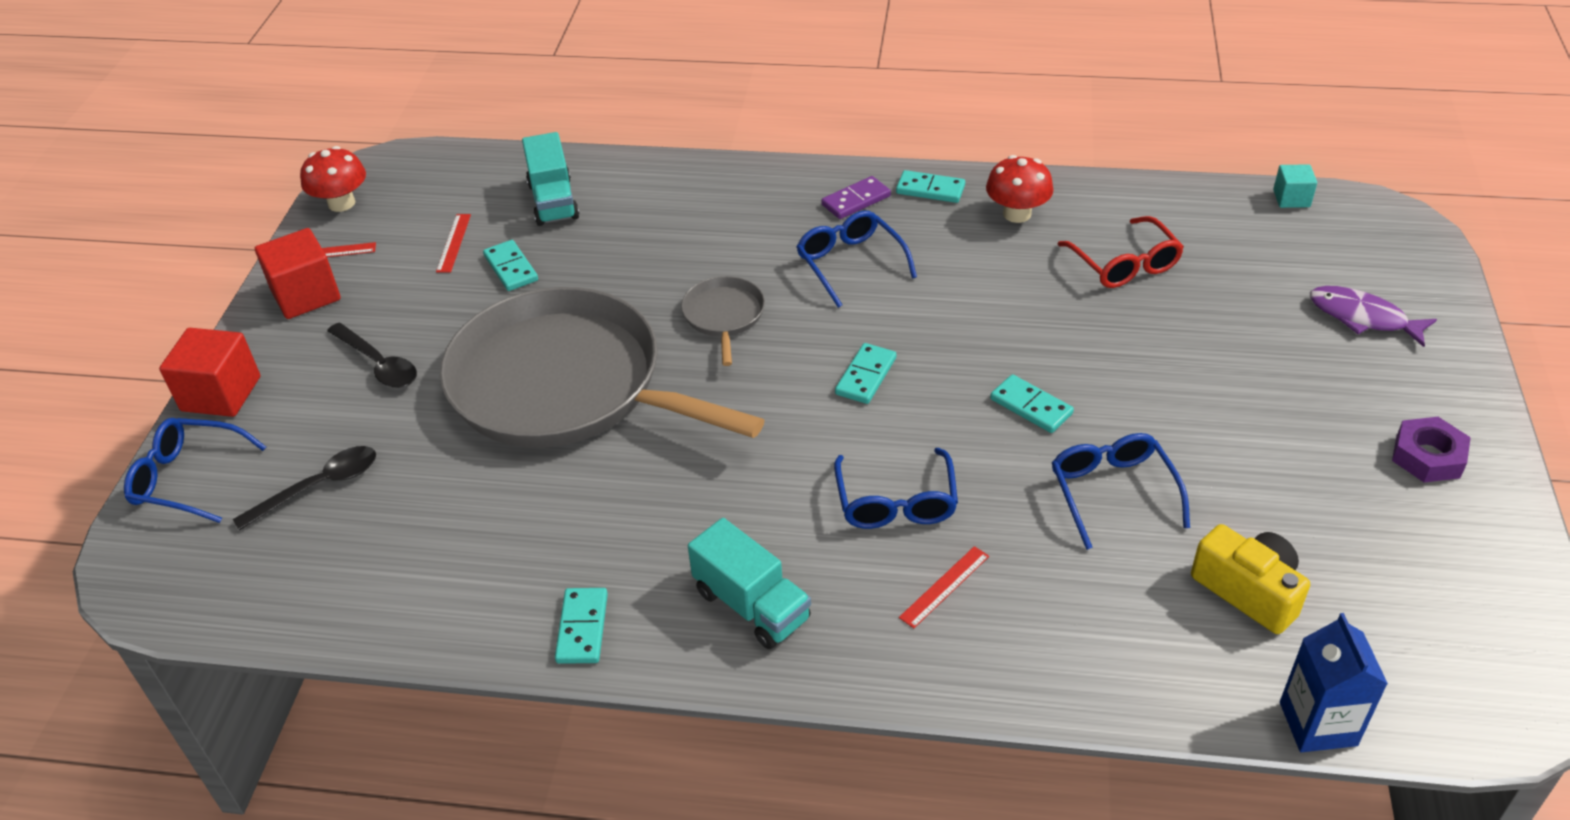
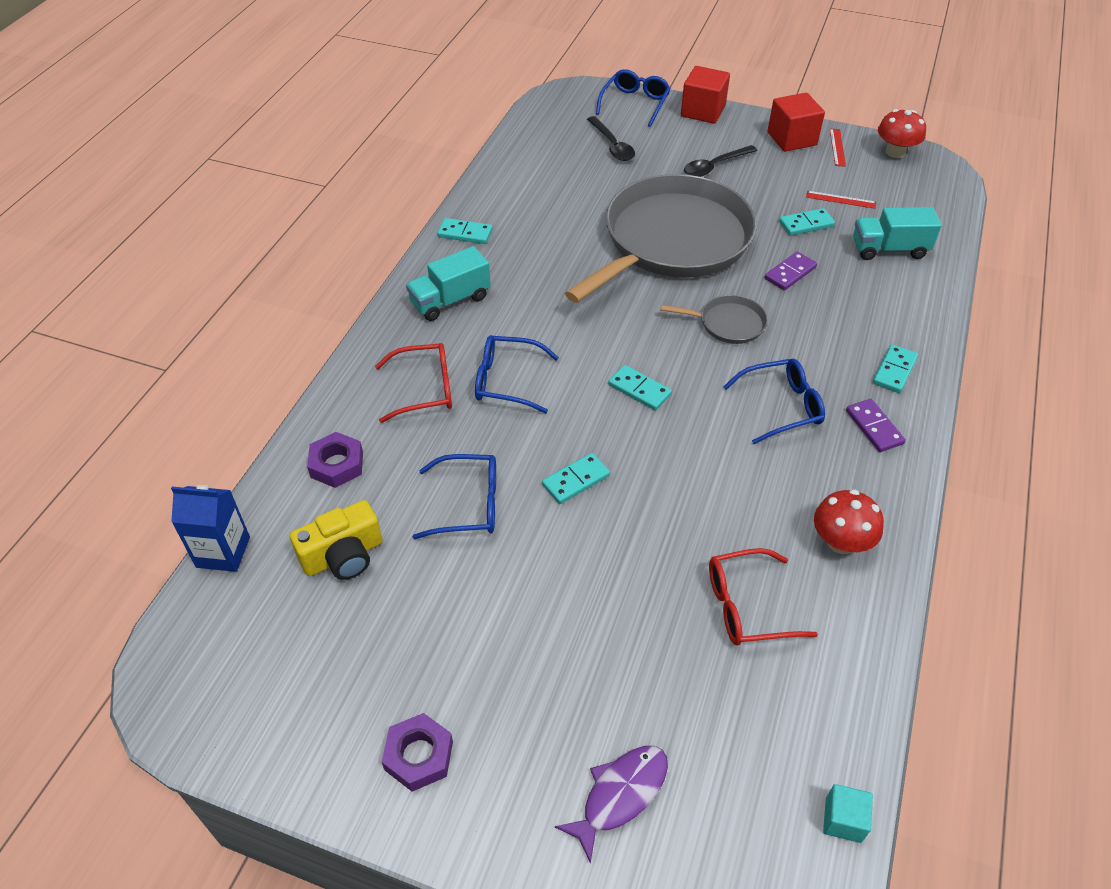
camera: 100 degrees right, 5 degrees up
(615, 274) = (790, 273): none -> purple domino
(930, 189) = (887, 484): turquoise domino -> turquoise domino (894, 371)
(944, 586) = (424, 389): red ruler -> red glasses
(1118, 645) = (337, 464): none -> purple nut

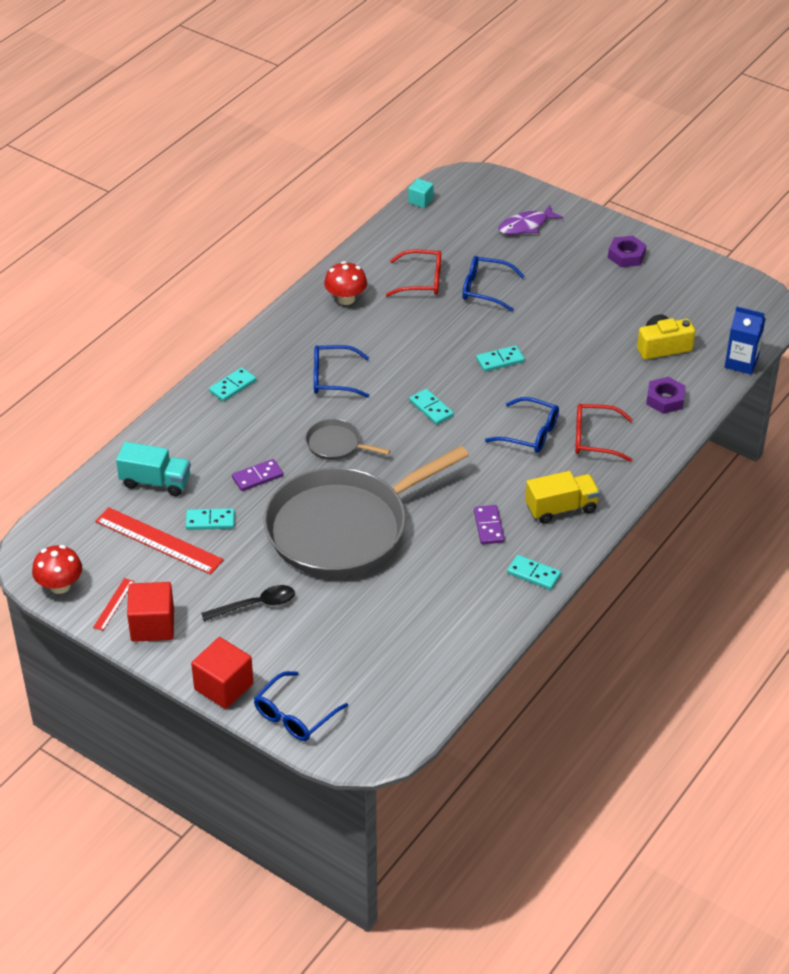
camera: 165 degrees left, 5 degrees down
(450, 300) = (561, 508): turquoise truck -> yellow truck
(468, 504) = (576, 360): blue glasses -> blue glasses (485, 289)
(612, 145) = (348, 656): black spoon -> none
(841, 200) = (159, 540): red ruler -> red ruler, size x2.07
(874, 427) = (276, 354): purple domino -> purple domino (488, 526)

